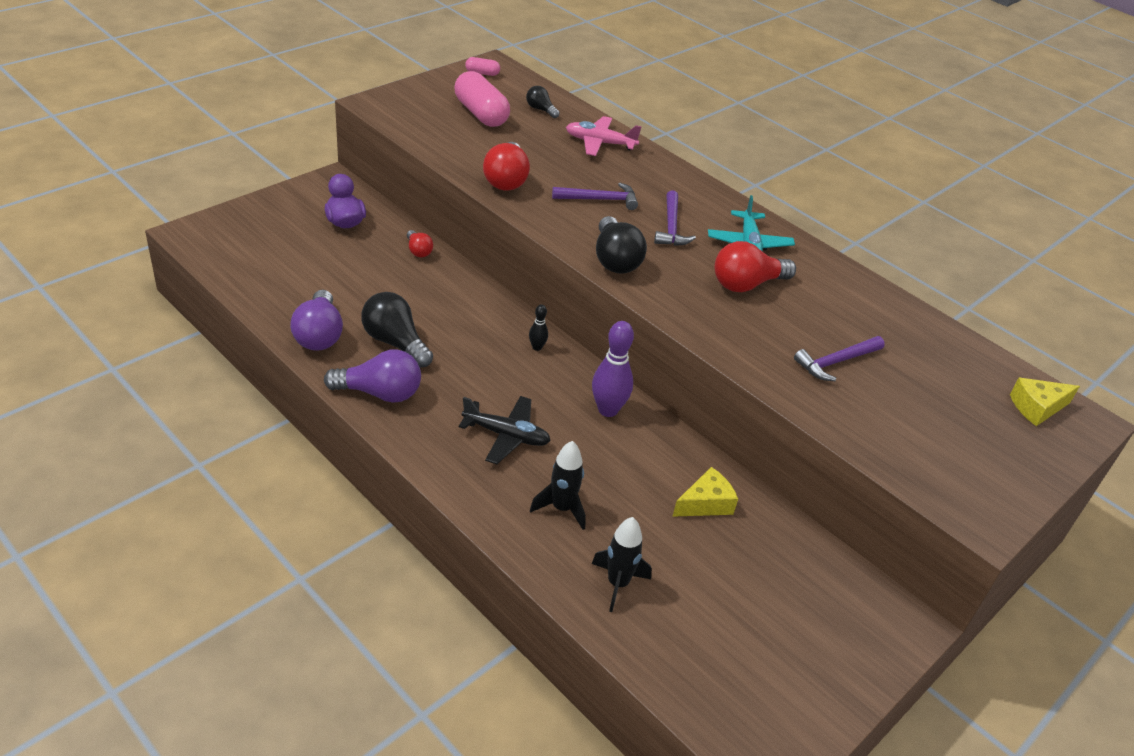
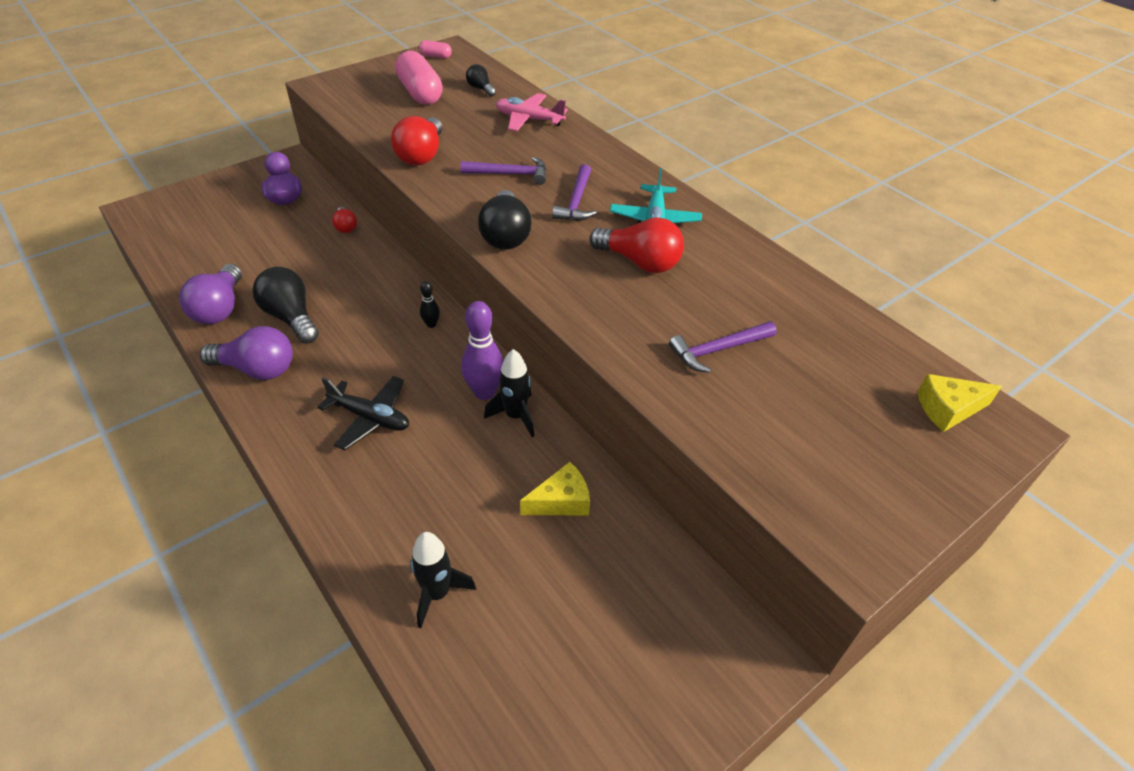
camera: 10 degrees right, 5 degrees up
(562, 508) = (403, 501): black rocket -> black rocket (515, 416)
(746, 284) = (640, 262): red light bulb -> red light bulb turned 135 degrees counterclockwise

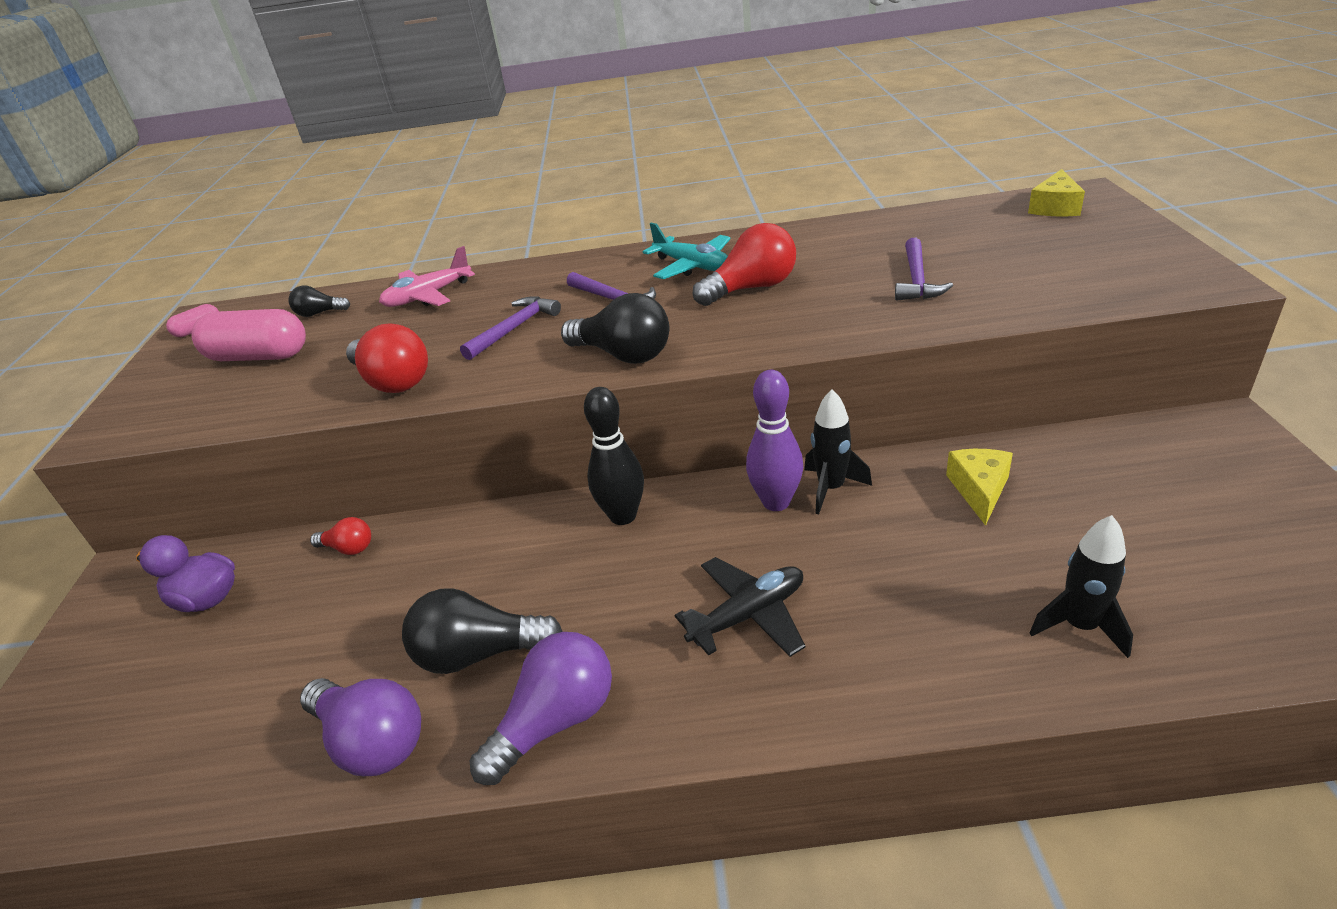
camera: 50 degrees left, 10 degrees down
(431, 324) = (623, 516): black bowling pin -> black bowling pin, size x1.98

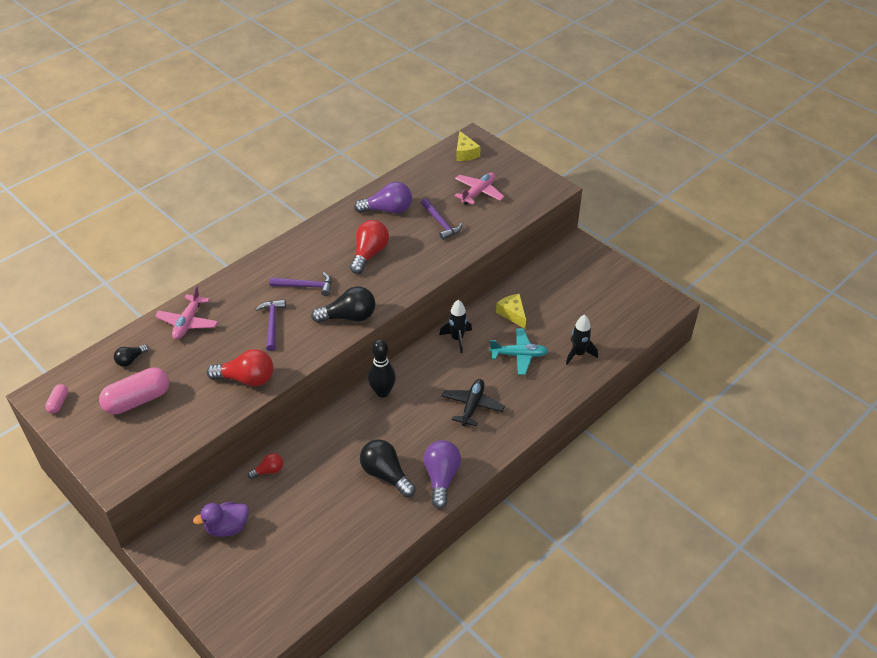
camera: 45 degrees left, 10 degrees up
(372, 741) = (382, 523): purple light bulb -> purple light bulb (388, 210)
(479, 654) = (386, 474): black light bulb -> black light bulb turned 90 degrees clockwise
(692, 266) = (323, 249): turquoise plane -> turquoise plane (519, 355)
(776, 502) = (441, 355): purple bowling pin -> none
(1031, 257) = (478, 192): none -> pink plane

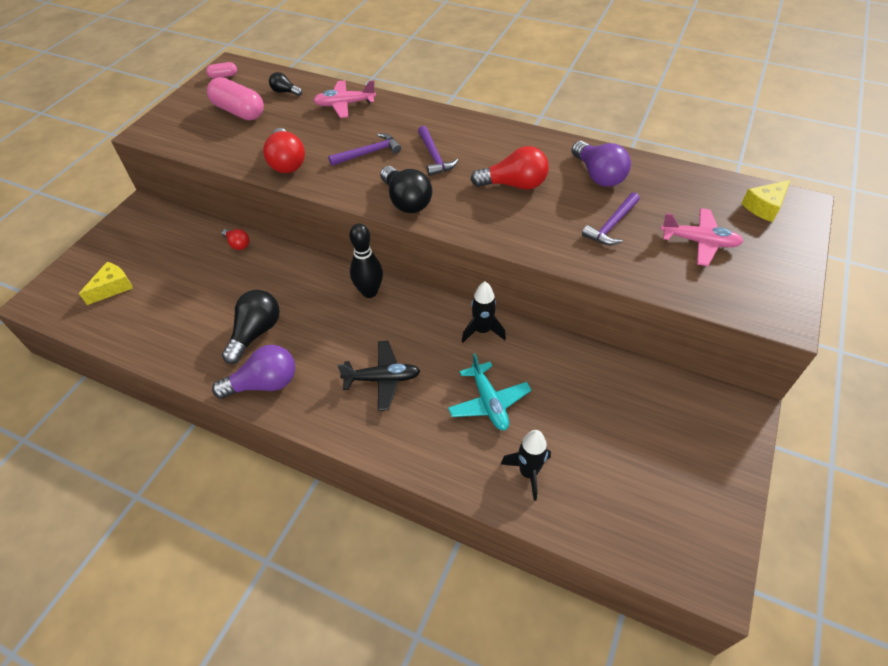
camera: 70 degrees right, 5 degrees up
(227, 527) = (166, 241): purple duck -> none
(512, 314) = (557, 373): yellow cheese -> yellow cheese (113, 287)

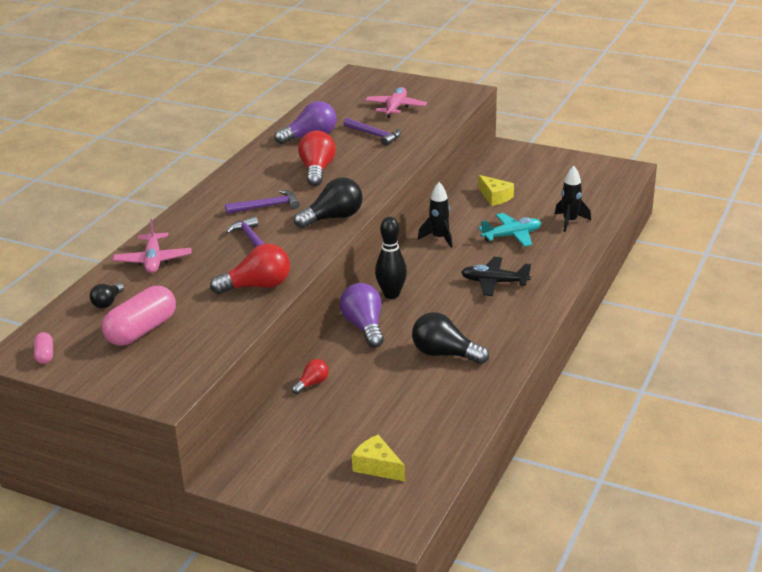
camera: 90 degrees left, 20 degrees down
(264, 383) = (505, 342): purple light bulb -> purple light bulb (364, 327)
(382, 379) = (494, 282): black plane -> black plane turned 75 degrees counterclockwise
(764, 207) = (358, 84): yellow cheese -> yellow cheese (495, 197)

